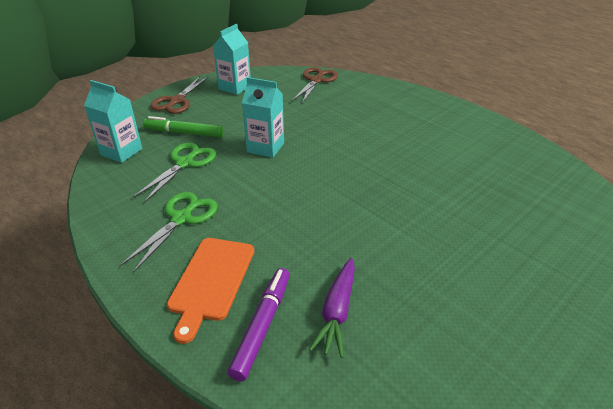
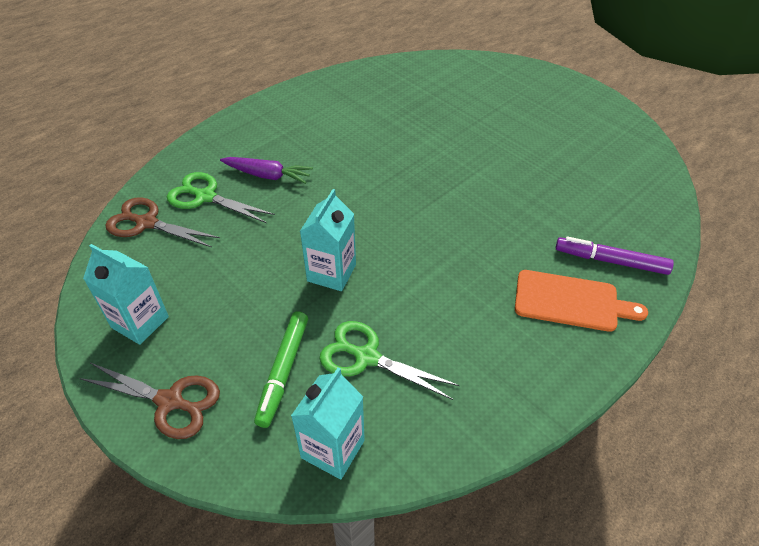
camera: 90 degrees left, 10 degrees up
(181, 218) = (482, 341): green scissors -> green scissors (205, 196)
(337, 311) = (582, 216): purple carrot -> purple carrot (267, 175)

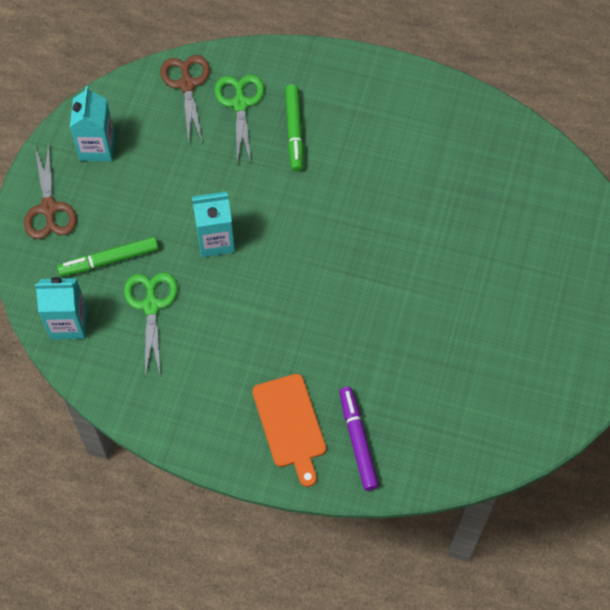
camera: 60 degrees right, 15 degrees up
(267, 175) = (294, 131): purple carrot -> green marker

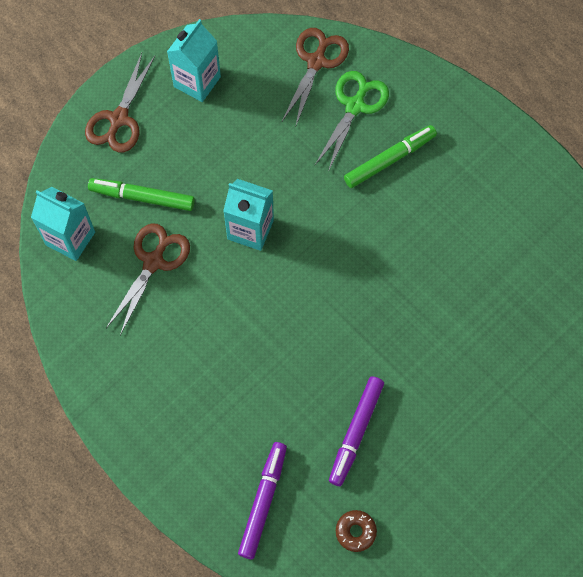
camera: 30 degrees right, 5 degrees up
(151, 305) = (154, 262): green scissors -> brown scissors
(290, 424) = (210, 449): orange cutting board -> none
(294, 131) = (390, 160): green marker -> green marker turned 150 degrees counterclockwise
(397, 350) = (355, 432): none -> purple marker
(443, 423) = (355, 531): none -> brown donut

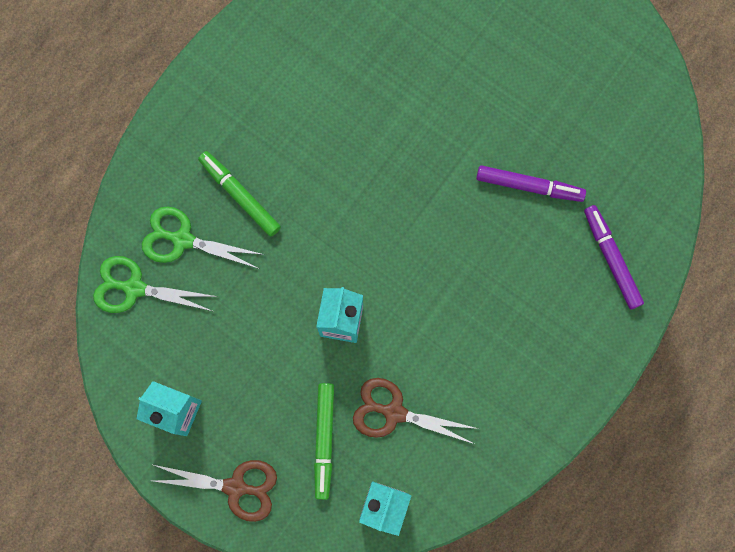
camera: 100 degrees left, 10 degrees up
(263, 501) = (611, 258): purple marker -> purple marker turned 60 degrees clockwise
(316, 62) = (134, 288): brown scissors -> green scissors
(355, 531) = (620, 172): brown donut -> none

